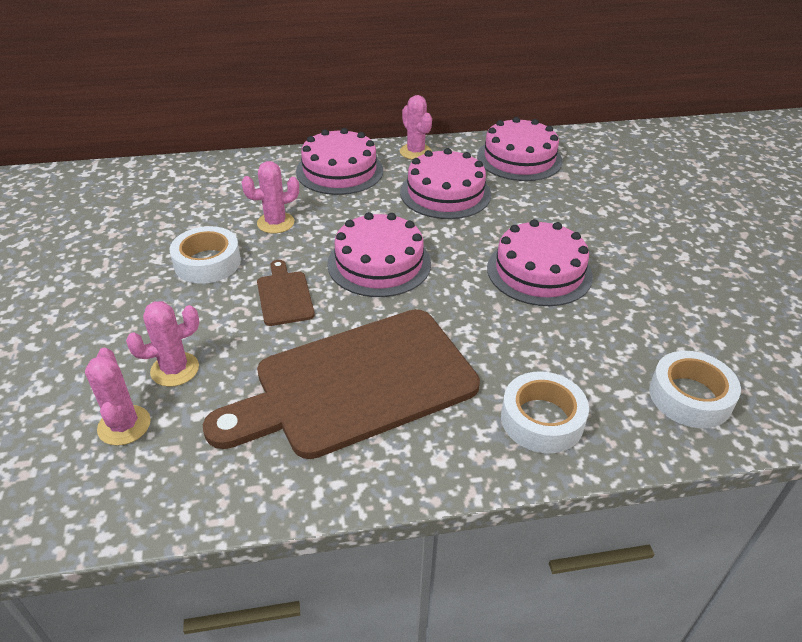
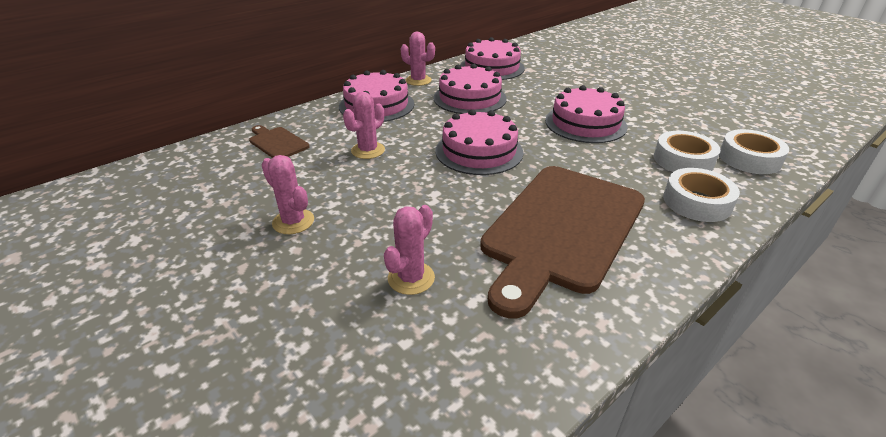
camera: 30 degrees left, 5 degrees down
(124, 425) = (419, 339): pink cactus -> pink cactus (293, 222)
(207, 262) = (343, 194): white tape -> white tape (683, 160)
(284, 295) = (436, 194): brown cutting board -> brown cutting board (277, 142)

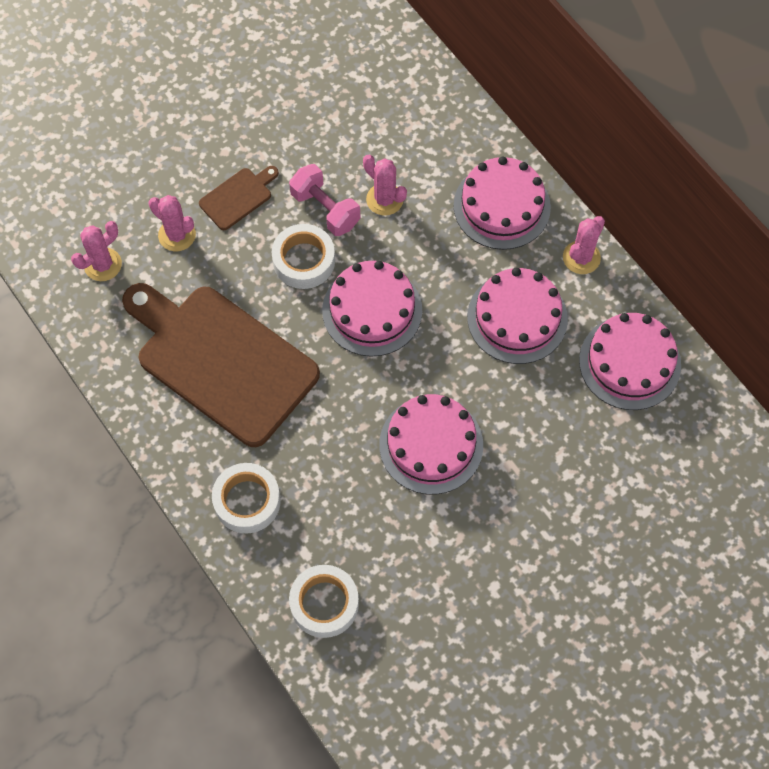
camera: 95 degrees right, 30 degrees up
(277, 142) = (411, 111): brown cutting board -> brown cutting board (238, 197)
(293, 222) = (263, 145): pink cactus -> pink cactus (102, 264)
(377, 179) = (325, 209): none -> pink dumbbell
(683, 160) = (329, 525): white tape -> white tape (304, 261)

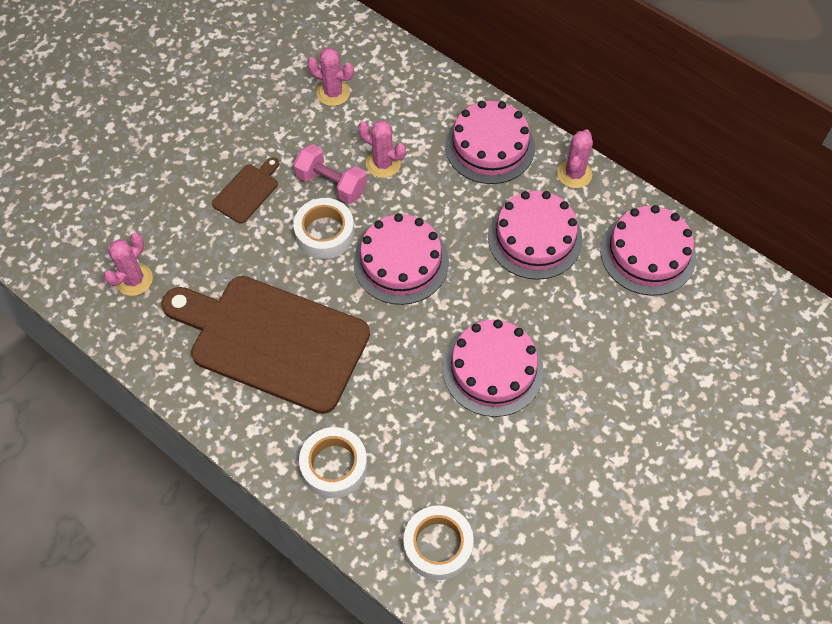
camera: 15 degrees left, 5 degrees down
(177, 235) = (199, 237): pink cactus -> pink cactus (333, 93)

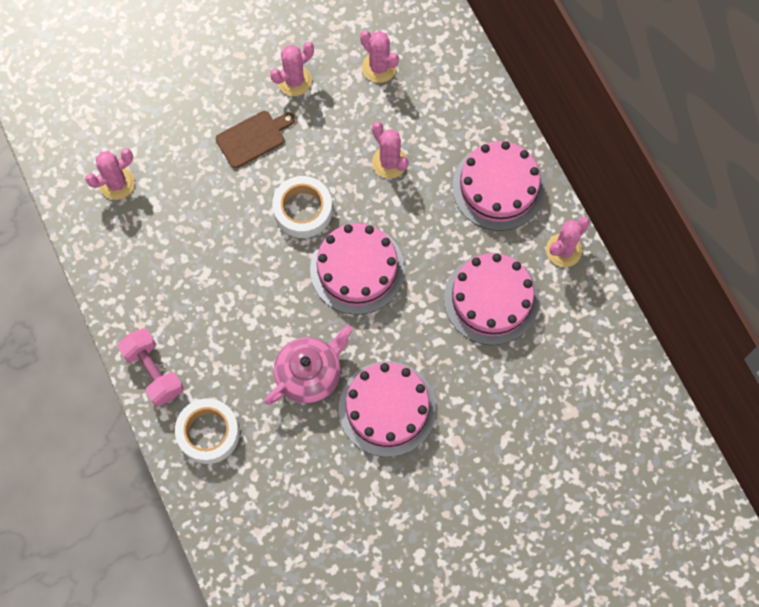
camera: 25 degrees right, 10 degrees up
(262, 131) = (294, 81): none -> pink cactus
(272, 340) = (209, 294): brown cutting board -> none
(331, 184) = (332, 163): pink dumbbell -> pink dumbbell (153, 372)
(404, 370) = (309, 374): none -> pink teapot
(438, 545) = (261, 542): white tape -> none
(648, 253) = (589, 361): pink cake -> none

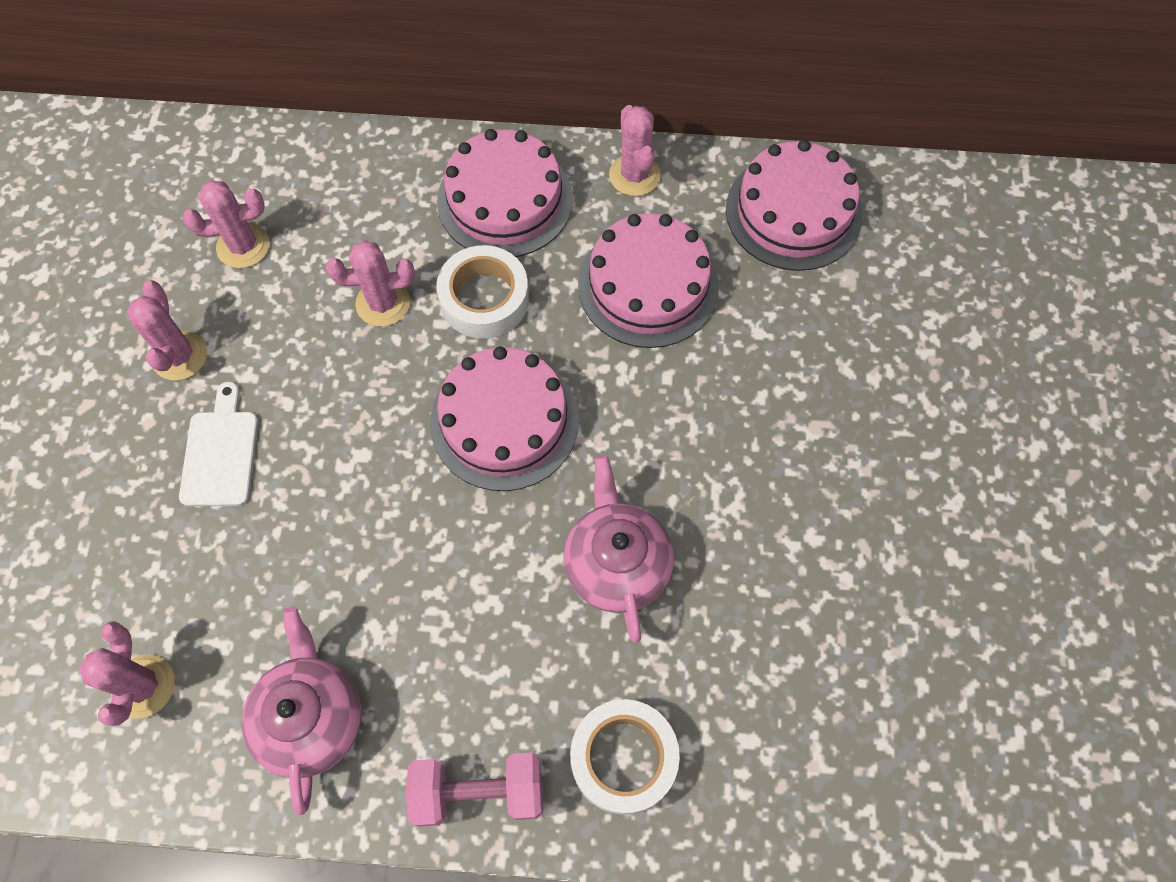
camera: 60 degrees left, 5 degrees down
(145, 271) = (311, 718): none -> pink teapot
(253, 138) = (220, 453): brown cutting board -> white cutting board
(303, 210) = (373, 445): white tape -> white tape (484, 299)
(387, 408) = (725, 488): pink cake -> pink cake (793, 212)

